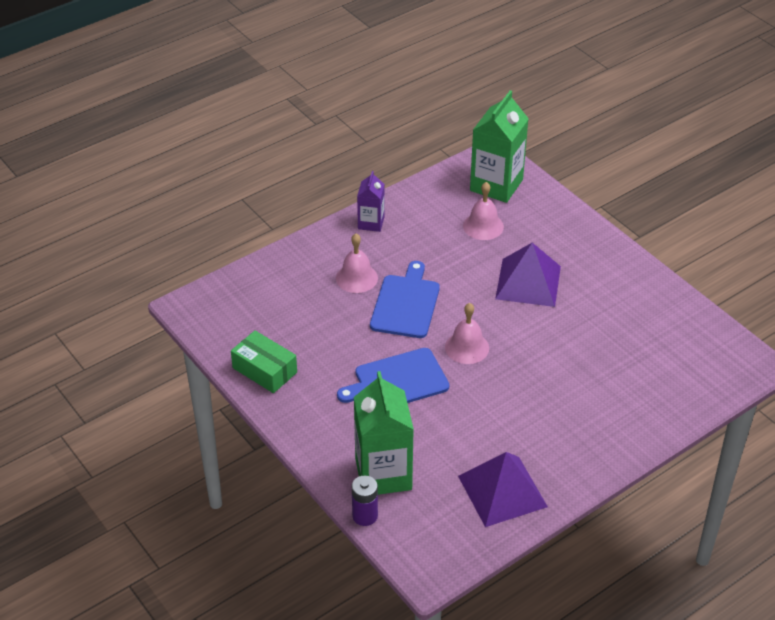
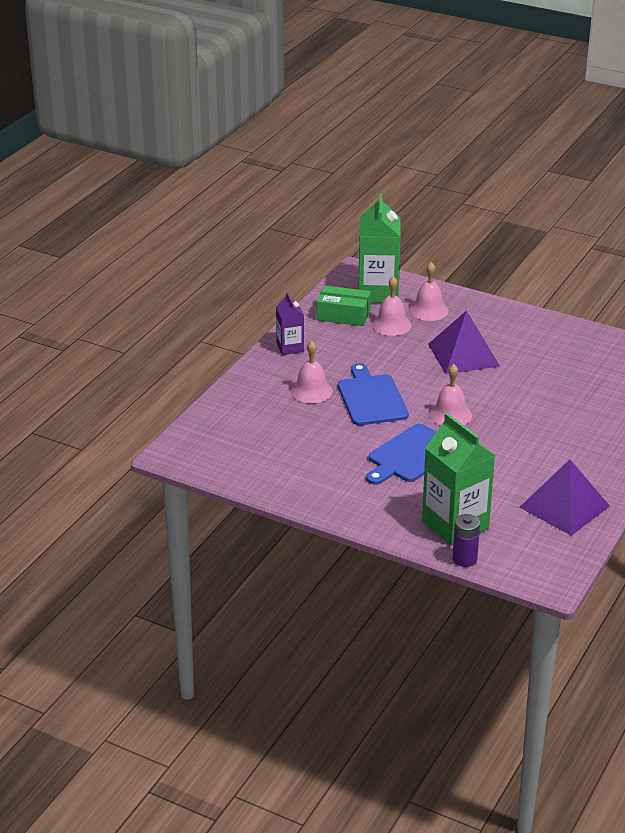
camera: 25 degrees left, 10 degrees down
(264, 370) = (286, 481): green box -> green box (343, 315)
(531, 220) = (428, 310): none -> pink bell

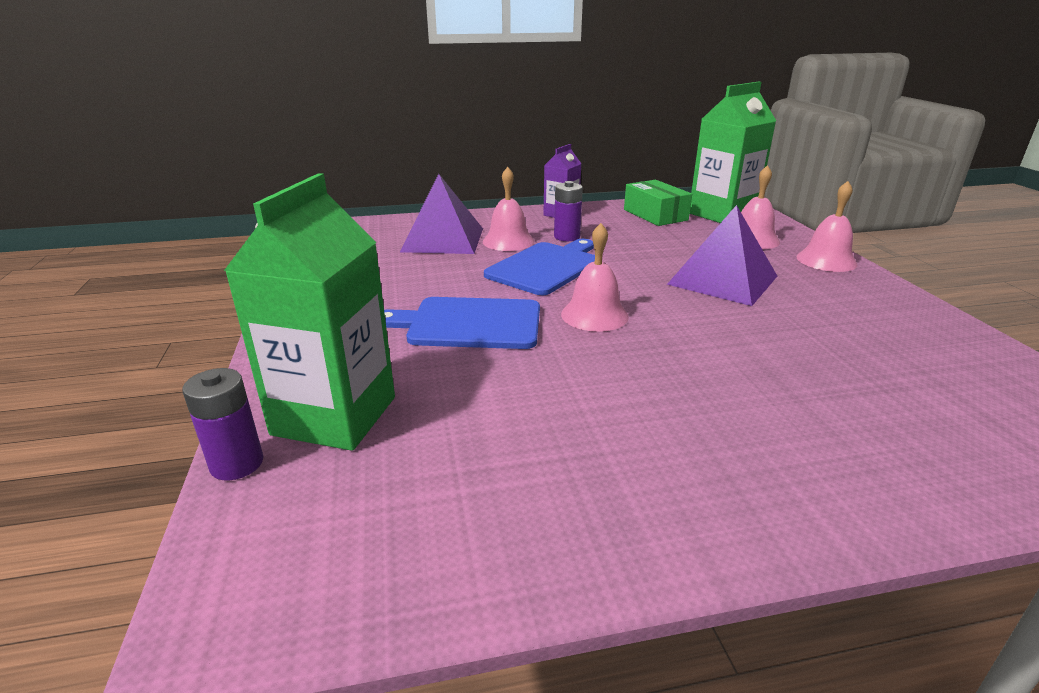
camera: 50 degrees right, 5 degrees down
(334, 367) = (567, 237): none -> purple battery
(391, 325) = (688, 234): pink bell -> pink bell (826, 260)
(564, 506) = (511, 507): purple pyramid -> purple pyramid (443, 239)

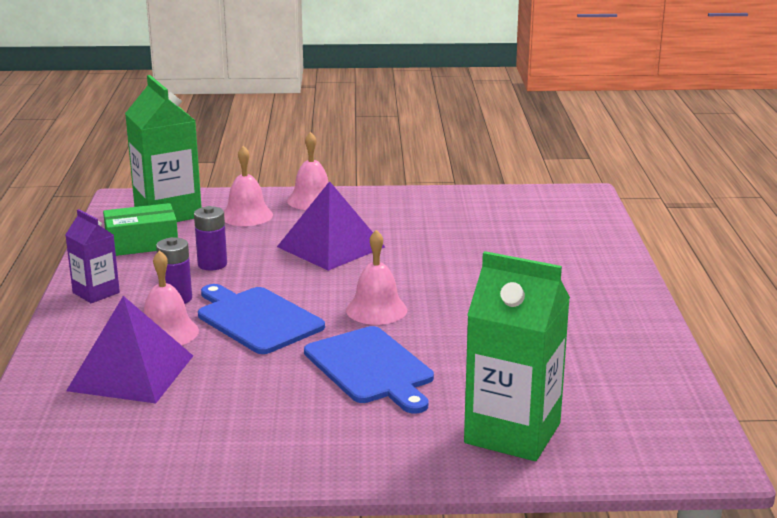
camera: 80 degrees left, 5 degrees down
(237, 464) = (570, 473): purple battery -> purple battery (212, 264)
(469, 324) = (371, 368): blue cutting board -> blue cutting board turned 45 degrees counterclockwise

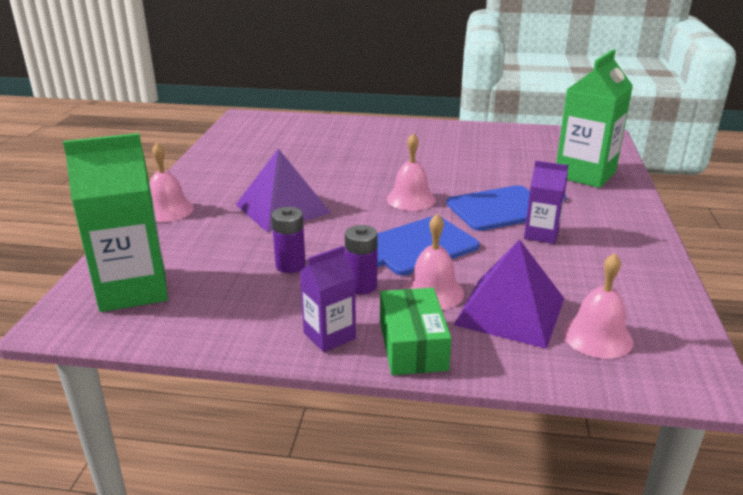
camera: 80 degrees left, 5 degrees up
(142, 243) = (211, 306): green box -> green box (413, 345)
(246, 215) = (179, 243): pink bell -> pink bell (597, 336)
(302, 393) = (541, 234): none -> purple carton

